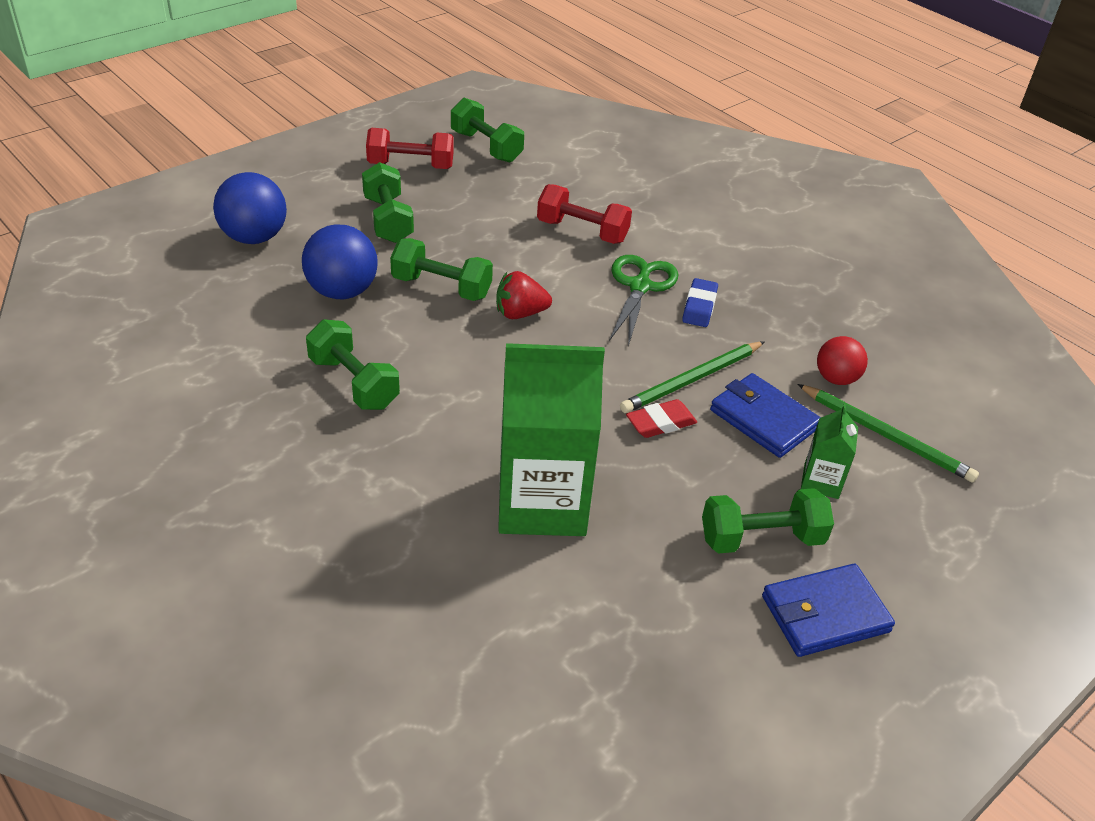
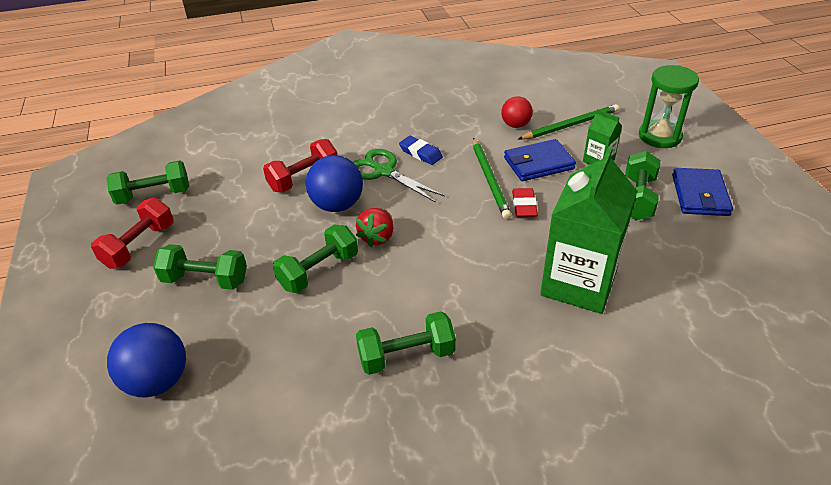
camera: 60 degrees left, 0 degrees up
(342, 291) = (283, 334): blue ball -> blue ball (337, 205)
(946, 545) = (659, 136): none -> green hourglass

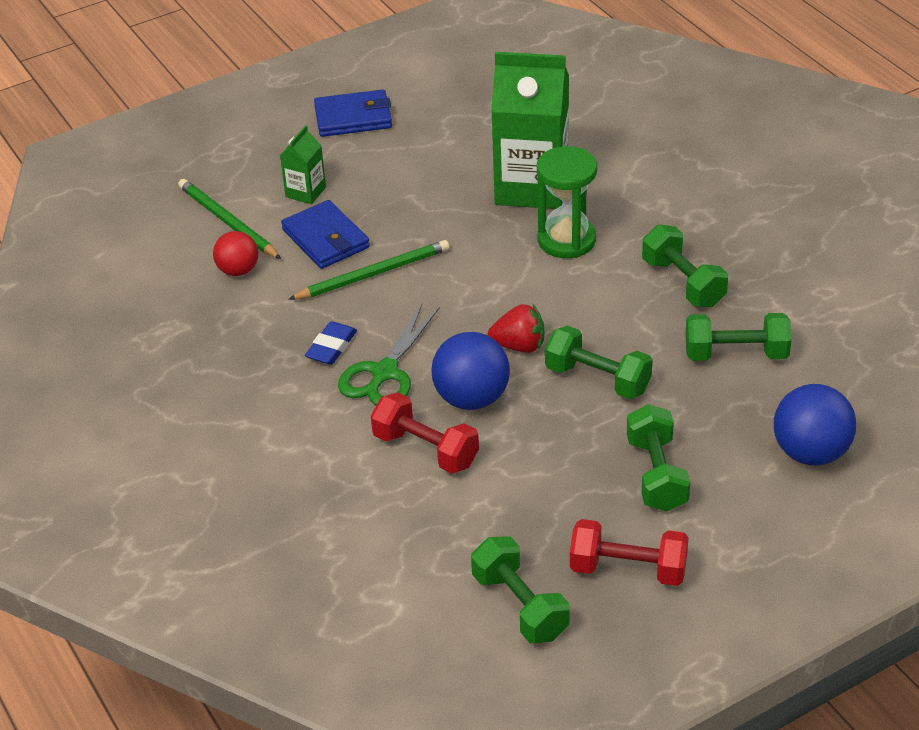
camera: 105 degrees left, 0 degrees up
(524, 206) = (417, 239): red eraser -> none
(637, 198) = (374, 159): green dumbbell -> green dumbbell (736, 354)
(659, 136) = (239, 149): green hourglass -> green hourglass (566, 240)

